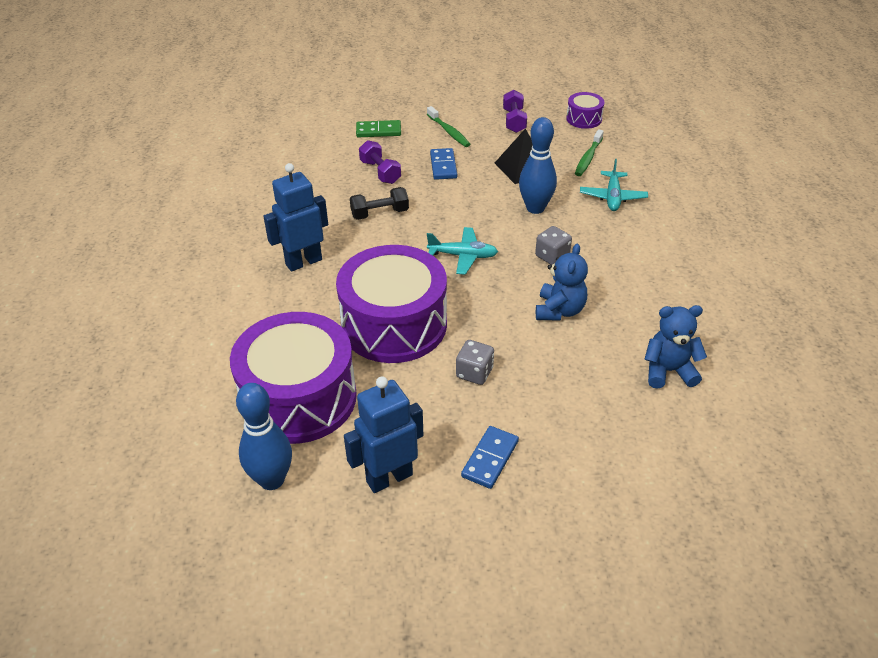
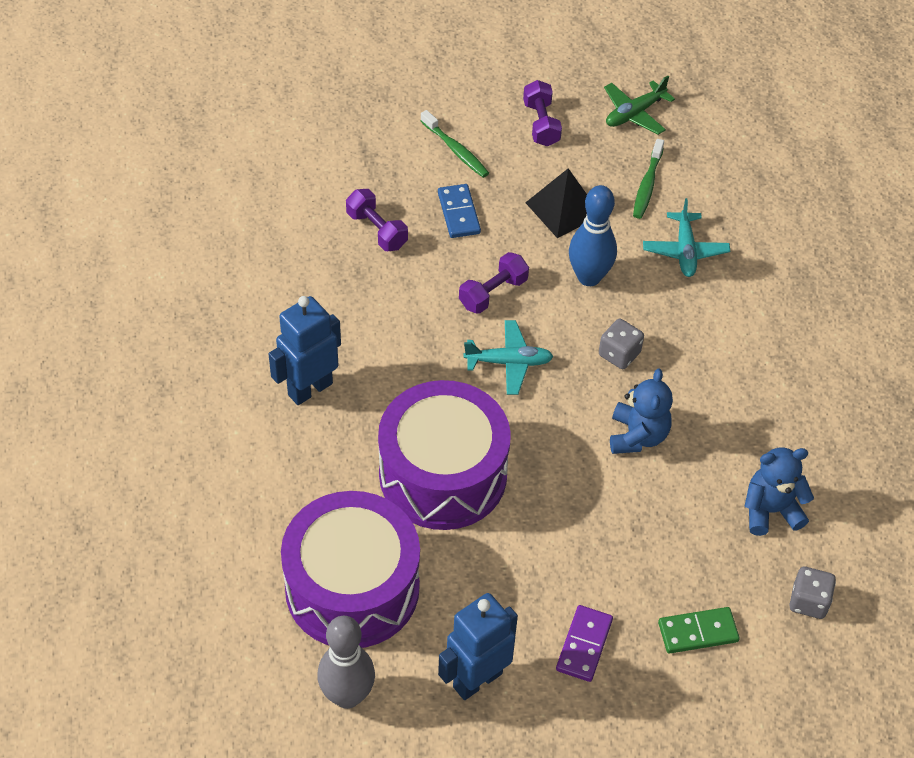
camera: 10 degrees left, 10 degrees up
(272, 480) = (347, 696): blue bowling pin -> grey bowling pin
(378, 131) = (359, 155): green domino -> green domino (698, 632)
(380, 213) = (390, 302): black dumbbell -> none
(459, 213) = (493, 293): none -> purple dumbbell
(474, 373) = (549, 534): grey dice -> grey dice (808, 601)
(490, 459) = (584, 645): blue domino -> purple domino
(584, 119) = (634, 113): purple drum -> green plane

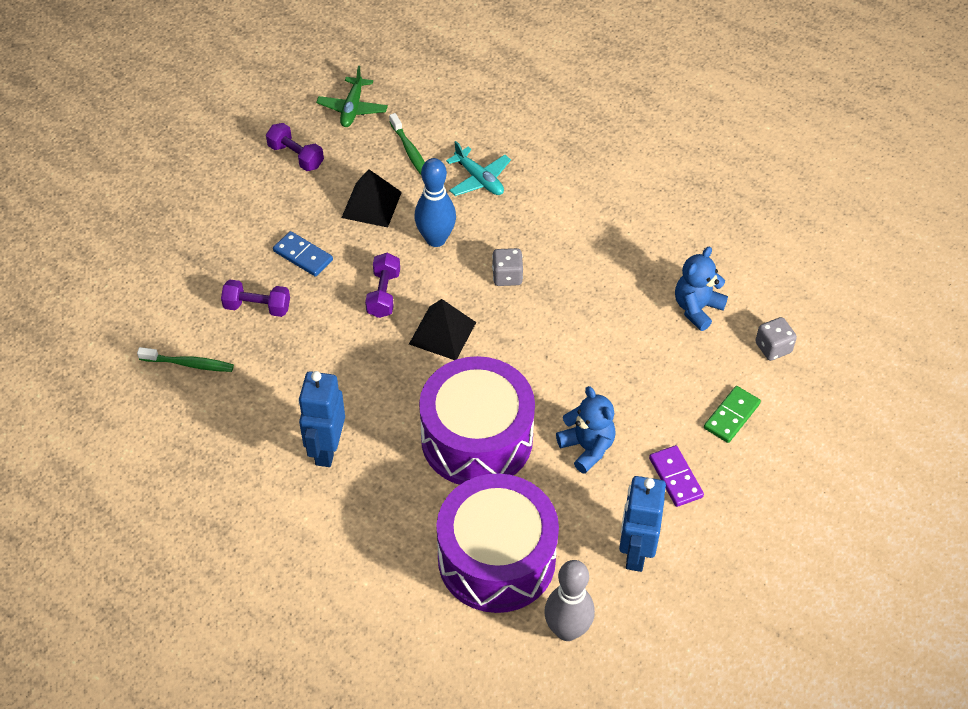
camera: 40 degrees left, 0 degrees up
(456, 150) = (255, 213): green toothbrush -> green toothbrush (189, 364)
(509, 362) = (442, 333): turquoise plane -> black pyramid
(637, 436) = (572, 321): blue teddy bear -> blue teddy bear (587, 448)

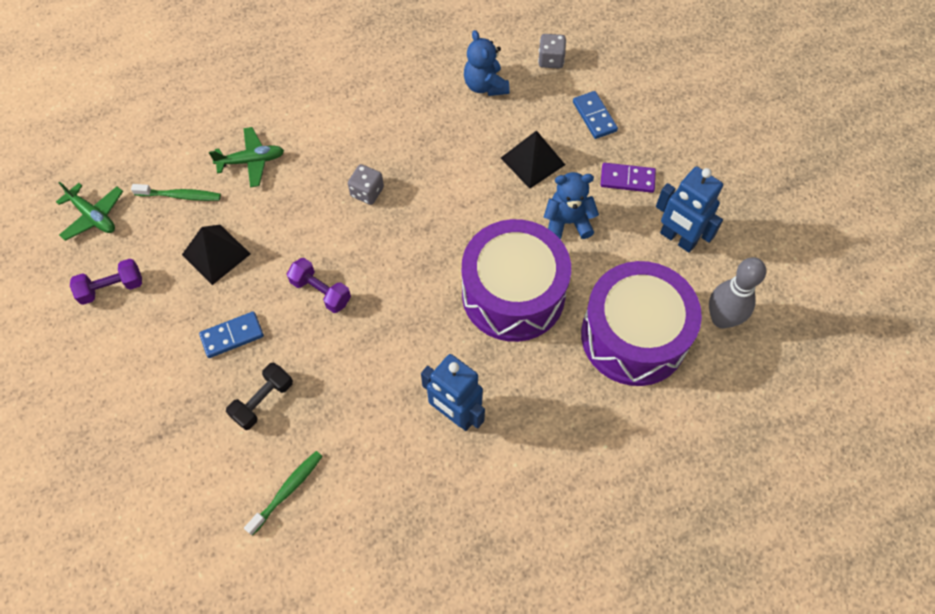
camera: 60 degrees left, 10 degrees up
(257, 307) = (263, 401): purple dumbbell -> black dumbbell
(436, 239) = (291, 224): blue bowling pin -> none
(442, 333) = (392, 267): black pyramid -> black pyramid (532, 161)
(479, 179) = (251, 161): turquoise plane -> green plane
(731, 416) = (594, 116): green domino -> blue domino

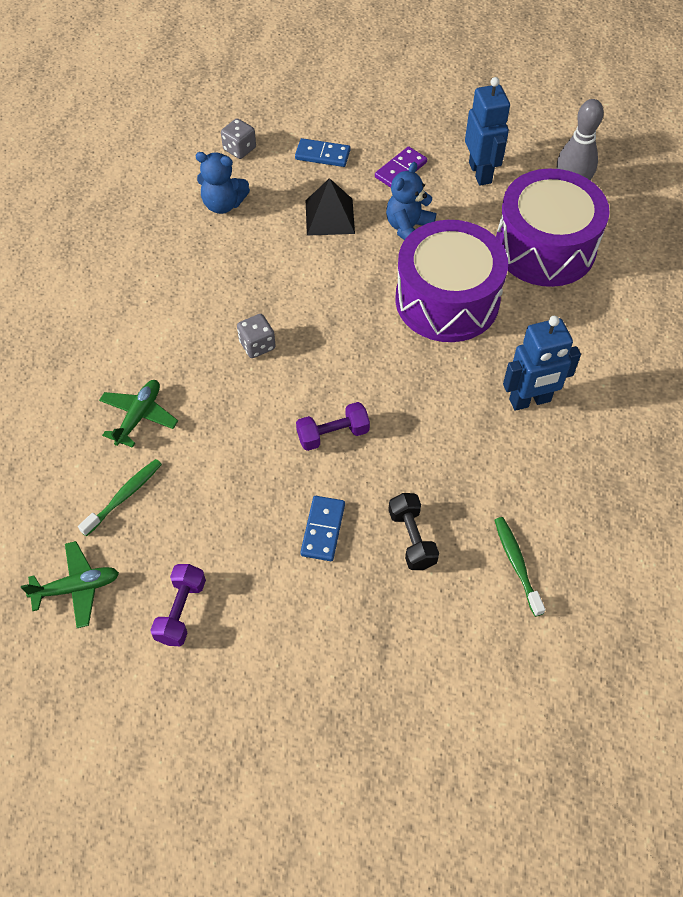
camera: 55 degrees left, 5 degrees down
(216, 254) = (220, 498): black pyramid -> none
(677, 239) = (480, 173): blue robot -> blue robot turned 90 degrees counterclockwise

